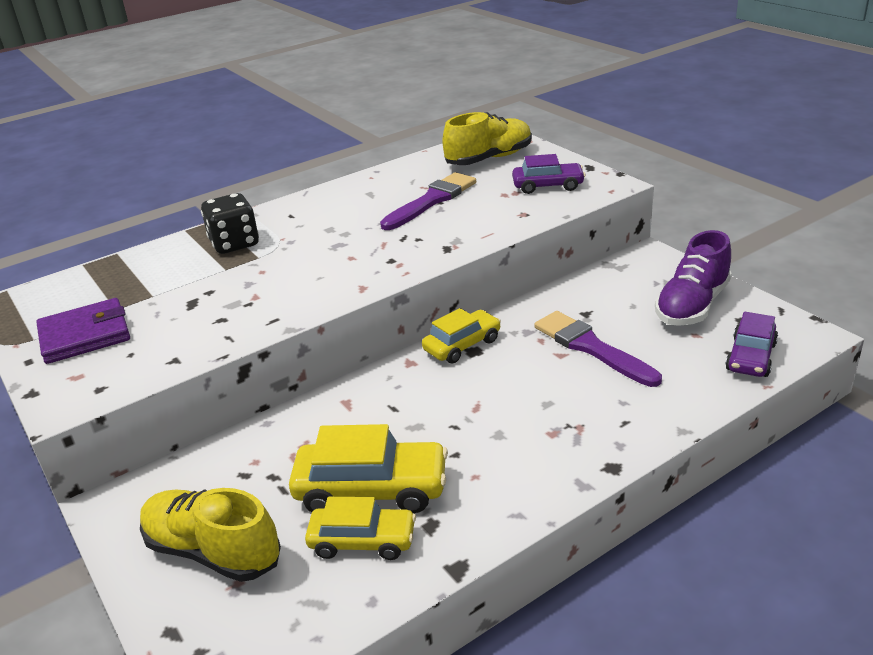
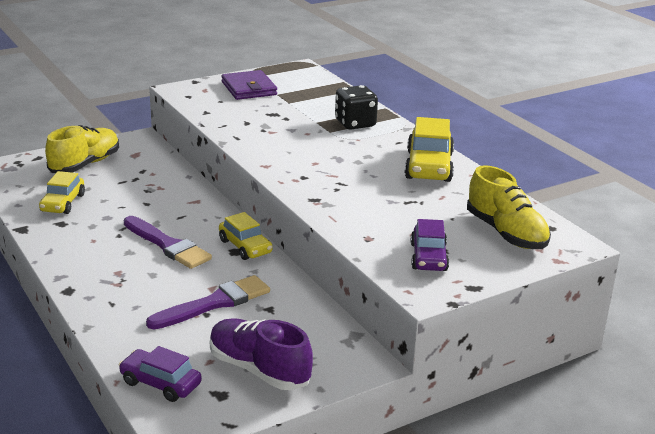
camera: 90 degrees right, 5 degrees down
(371, 489) = (104, 207): yellow car -> yellow car (429, 166)
(431, 200) = (410, 198): purple brush -> purple brush (168, 245)

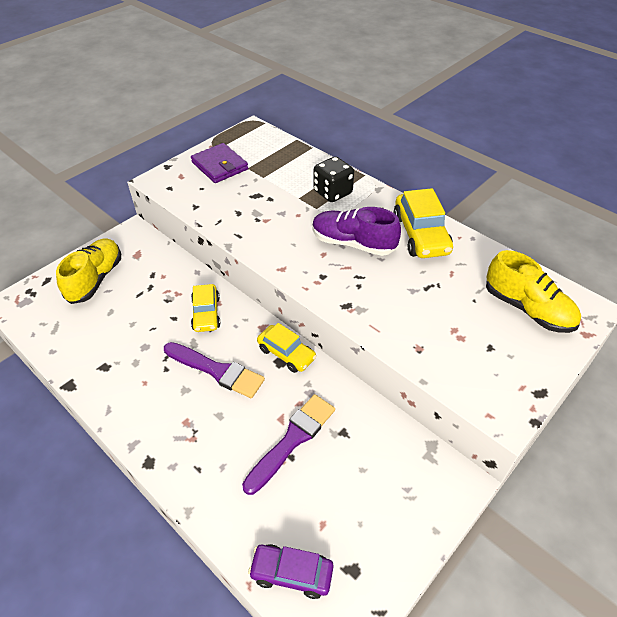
camera: 15 degrees left, 20 degrees up
(63, 203) = (95, 338): yellow car -> yellow car (206, 313)
(259, 370) = (371, 522): purple shoe -> purple shoe (353, 243)
(428, 257) = (482, 361): purple car -> none

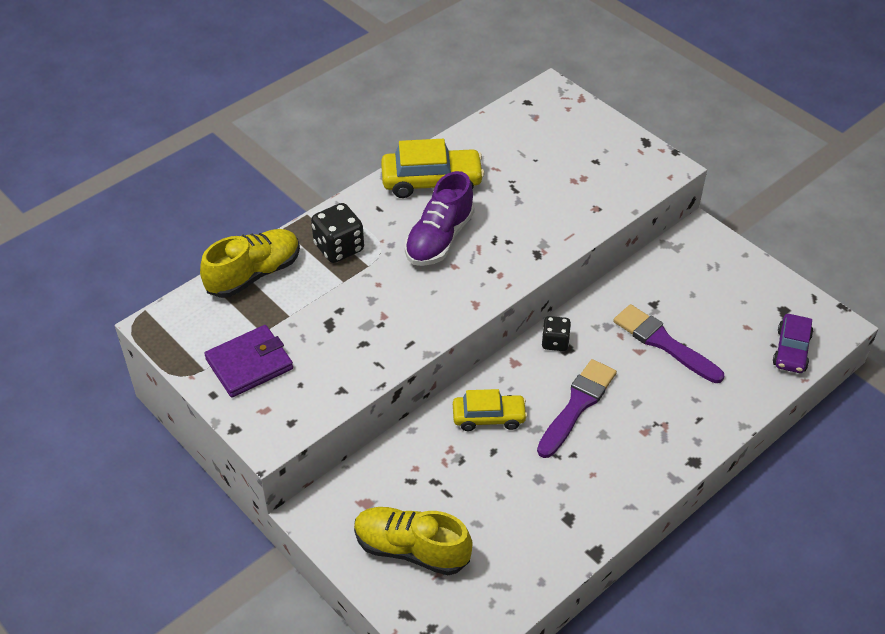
camera: 85 degrees left, 0 degrees up
(286, 353) = (555, 342): yellow car -> black dice
(527, 309) = (548, 127): yellow shoe -> yellow shoe (254, 274)

